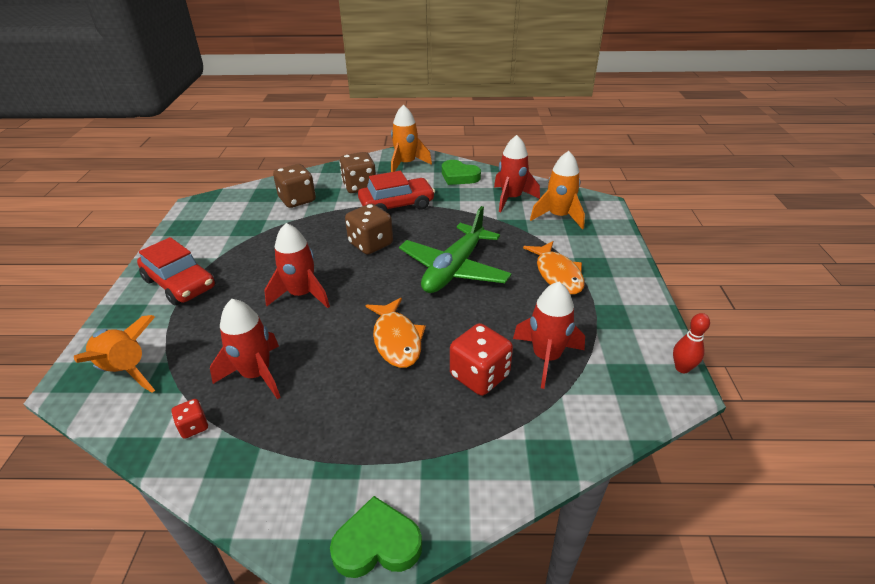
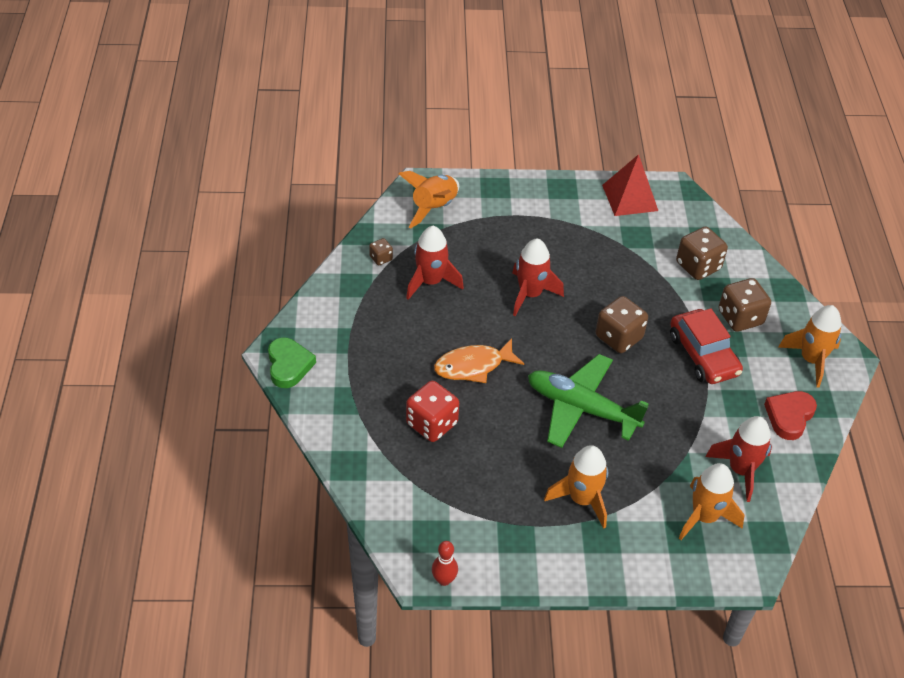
camera: 85 degrees right, 10 degrees up
(180, 283) = (539, 210): red car -> none
(194, 426) = (381, 258): red dice -> brown dice
(195, 227) = (630, 197): none -> red pyramid
(459, 176) = (789, 416): green heart -> red heart
(546, 357) = (455, 474): red rocket -> none
(557, 274) = (582, 499): orange fish -> orange rocket

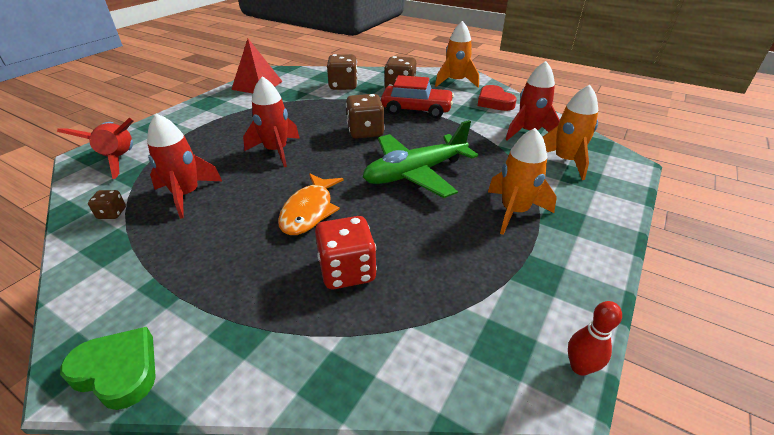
camera: 55 degrees left, 10 degrees down
(434, 208) = (119, 160): orange rocket -> red rocket

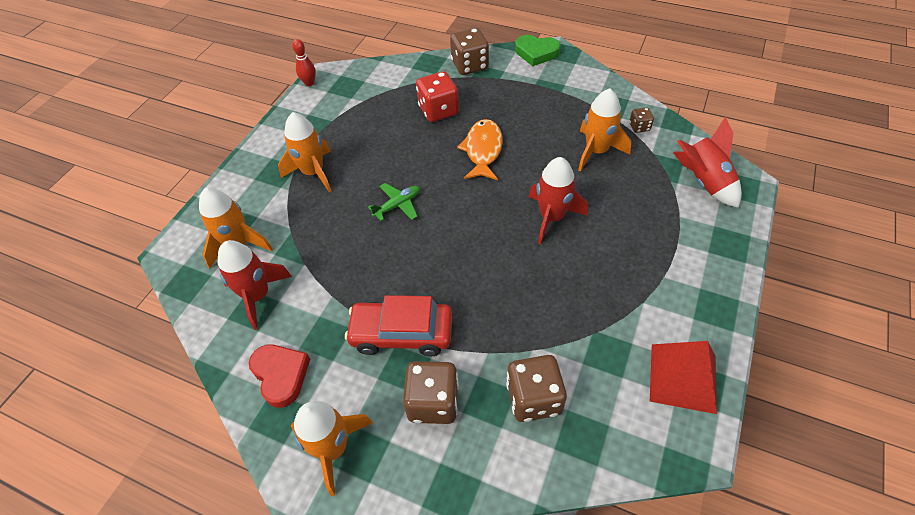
camera: 175 degrees right, 15 degrees up
(186, 195) = (596, 151): red rocket -> orange rocket
(365, 132) = (463, 267): brown dice -> brown dice (470, 65)
(415, 173) = (397, 205): green plane -> green plane, size x0.47

